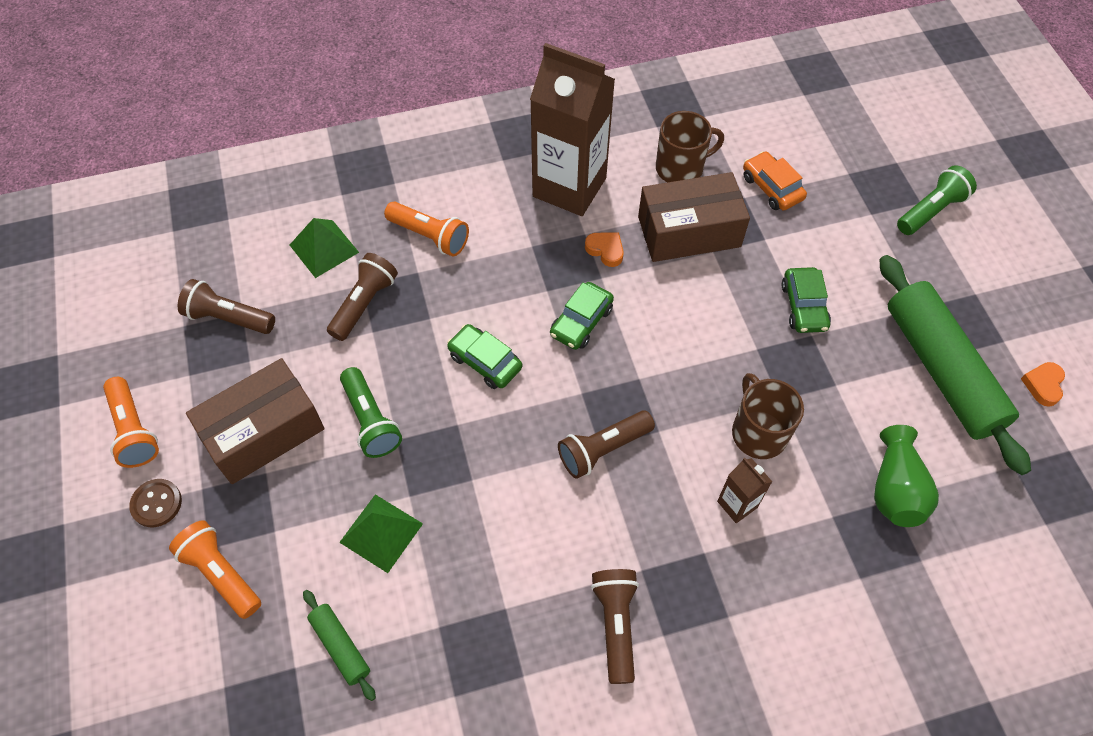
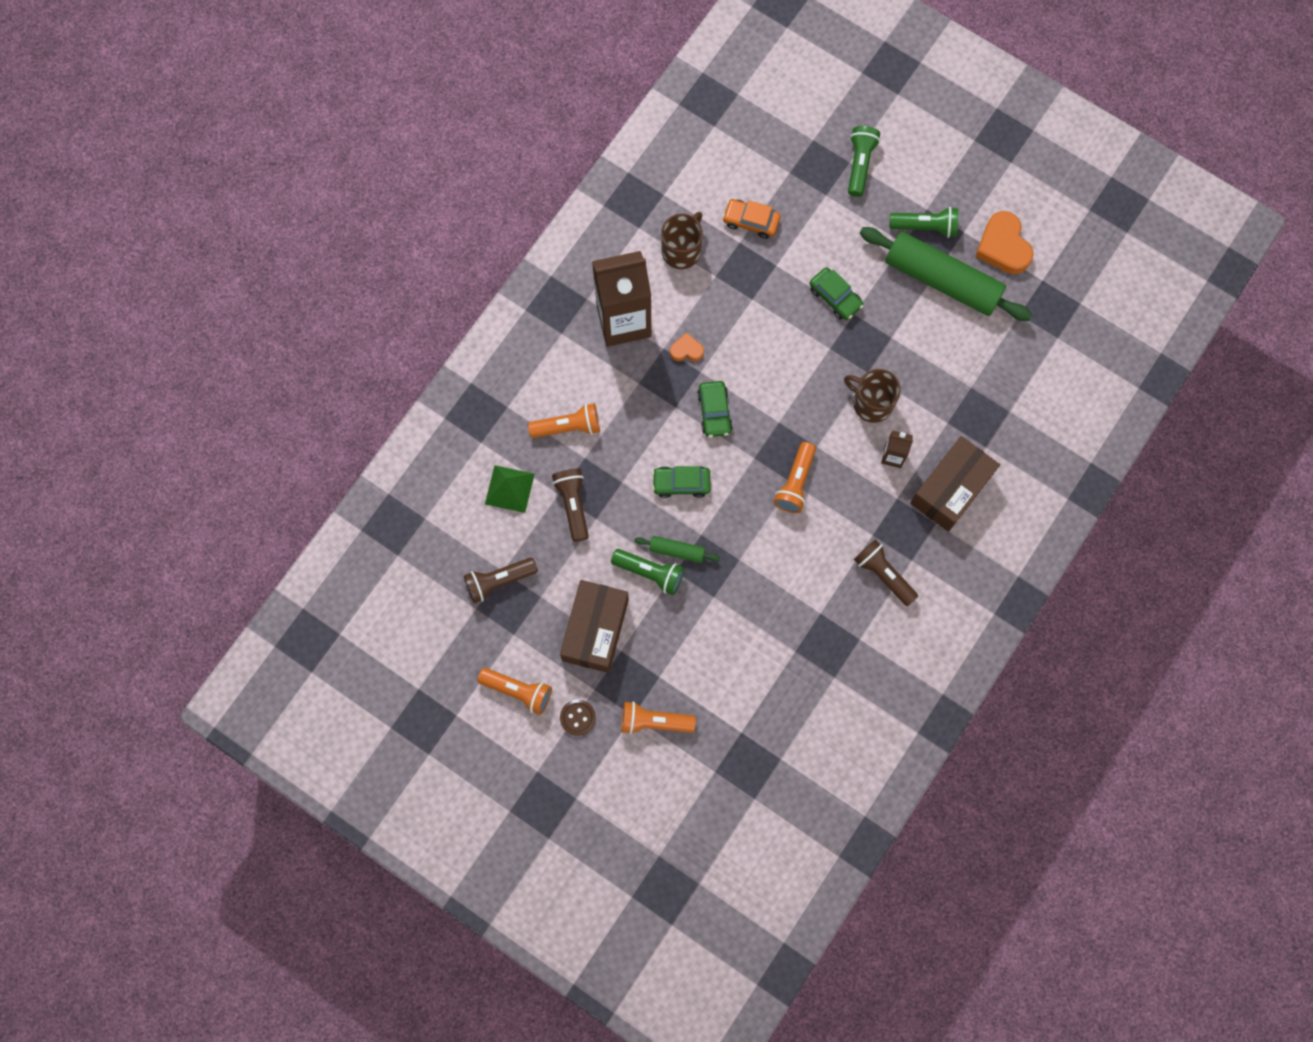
camera: 40 degrees left, 15 degrees up
(340, 646) = (754, 702): green rolling pin -> green rolling pin (677, 551)
(381, 532) = (718, 629): green pyramid -> none
(602, 449) = (795, 483): brown flashlight -> orange flashlight
(689, 232) = (726, 296): brown box -> brown box (951, 489)
(895, 489) = (968, 379): green vase -> none
(961, 309) = (925, 227): none -> green flashlight
(1043, 385) = (1003, 246): orange heart -> orange heart, size x1.90

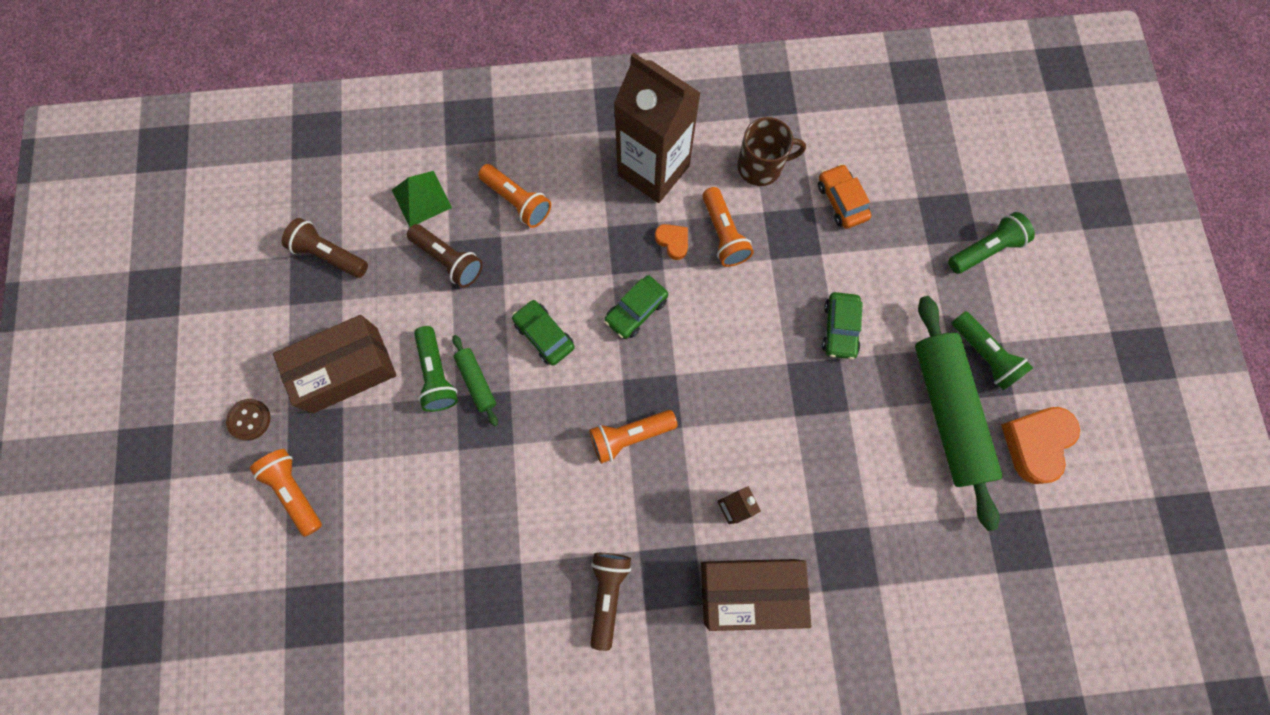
camera: 50 degrees right, 0 degrees up
(518, 691) = (238, 349): orange flashlight -> orange flashlight (723, 234)
(573, 505) = (449, 260): brown flashlight -> brown flashlight turned 90 degrees clockwise
(871, 403) = (768, 444): brown mug -> none

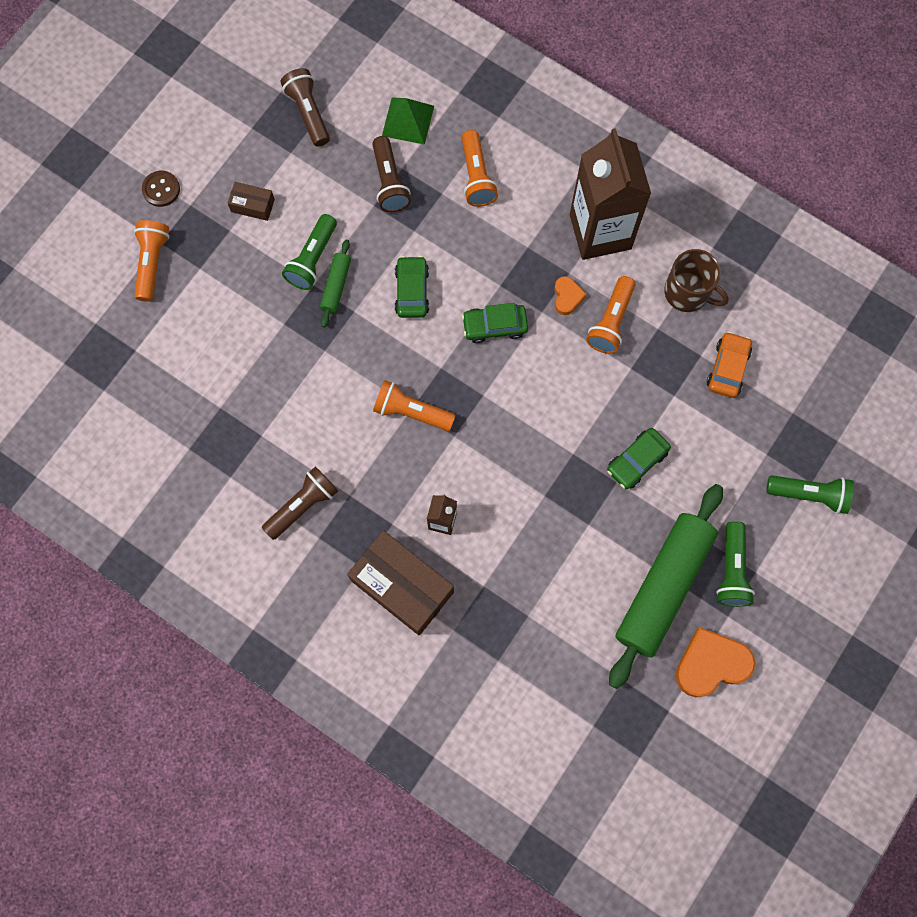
camera: 40 degrees right, 0 degrees up
(345, 370) = (252, 205): brown box -> brown box, size x0.47

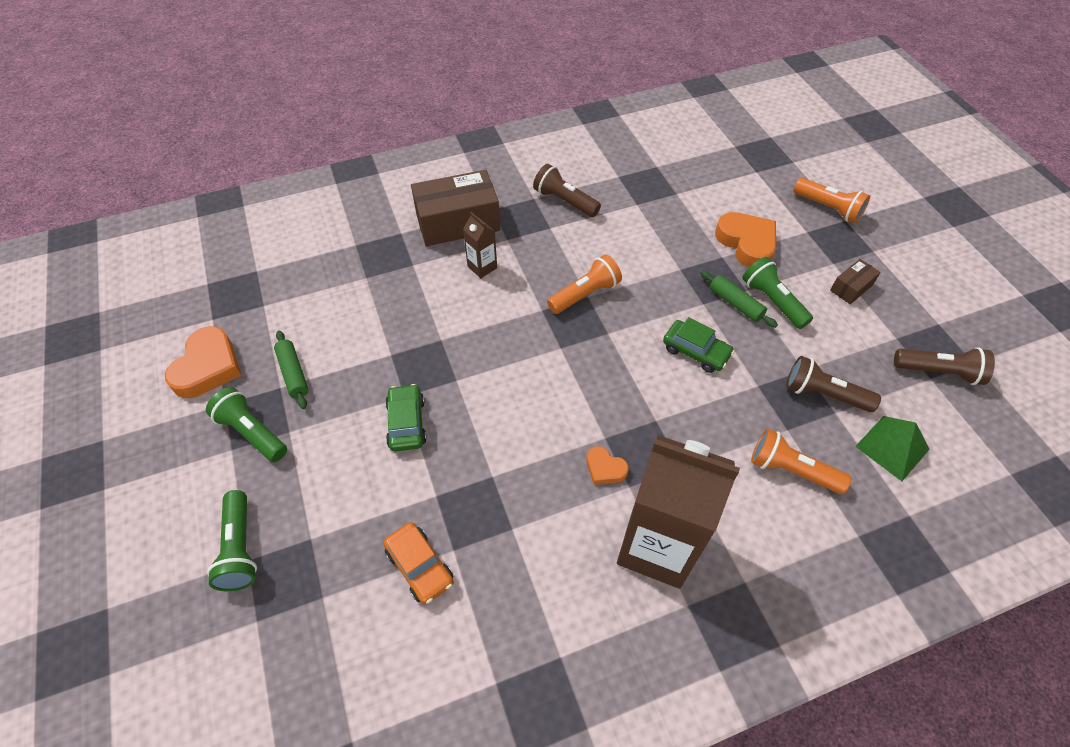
camera: 125 degrees right, 20 degrees down
(161, 189) = (898, 240): brown button -> none
(251, 311) = (746, 243): none -> orange heart
(303, 505) = (564, 201): brown flashlight -> brown flashlight turned 135 degrees clockwise
(495, 326) = (618, 392): green car -> none
(611, 321) = (551, 490): orange flashlight -> none
(663, 587) = (293, 373): green rolling pin -> green rolling pin, size x0.44
(688, 293) = (528, 587): brown mug -> none
(809, 494) = (240, 548): green flashlight -> green flashlight turned 60 degrees counterclockwise

